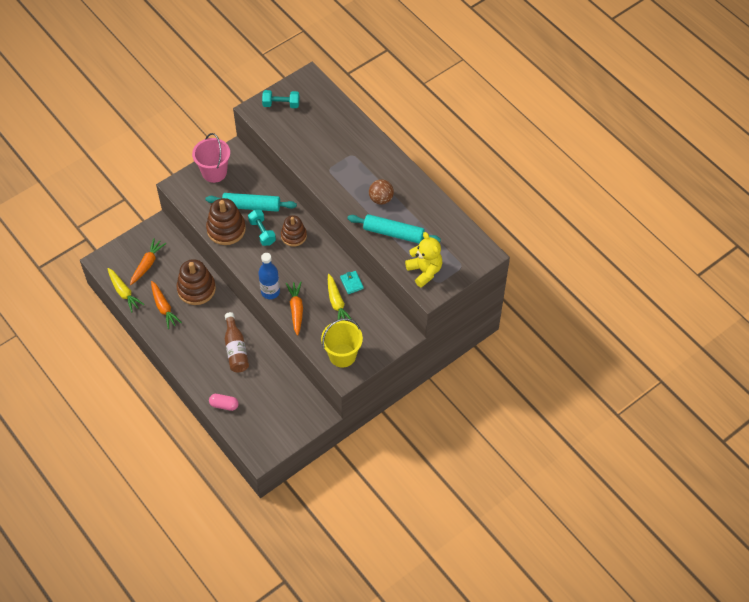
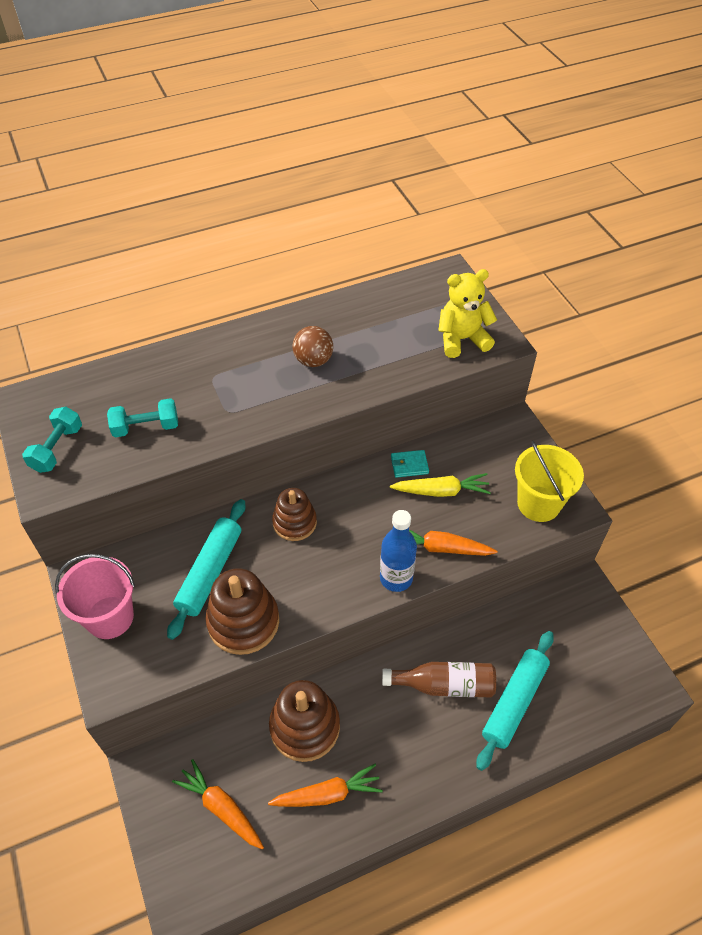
camera: 75 degrees left, 5 degrees down
(124, 292) = (270, 868): yellow carrot -> none
(224, 405) = (550, 726): pink capsule -> none
(262, 232) = (270, 566): turquoise dumbbell -> turquoise dumbbell (146, 427)
(393, 233) = (383, 359): turquoise rolling pin -> turquoise rolling pin (514, 702)

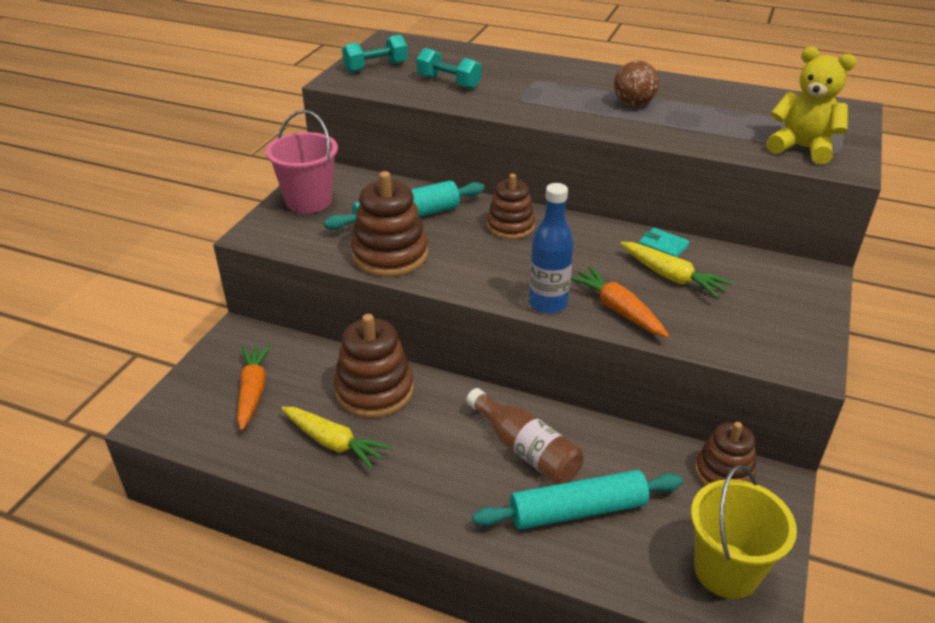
camera: 45 degrees right, 15 degrees down
(327, 794) = (333, 443): orange carrot -> yellow carrot
(538, 504) = (767, 339): yellow bucket -> yellow bucket (726, 570)
(556, 603) = (724, 473): none -> brown stacking toy

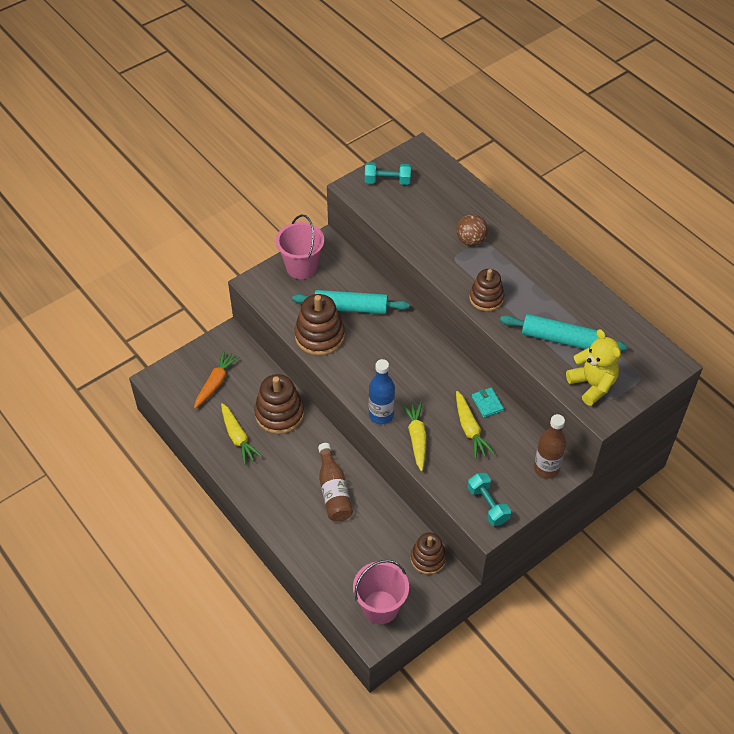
camera: 30 degrees right, 15 degrees up
(448, 82) = (422, 219): turquoise dumbbell -> turquoise dumbbell (488, 505)
(510, 226) = (407, 344): brown stacking toy -> brown stacking toy (486, 298)
(578, 510) = (333, 539): turquoise rolling pin -> turquoise rolling pin (561, 339)
(618, 310) = (416, 438): orange carrot -> yellow carrot
(633, 104) = (525, 294): brown ball -> brown ball (471, 241)
(726, 570) = (380, 607): yellow bucket -> pink bucket
(799, 280) = (546, 468): none -> brown bottle

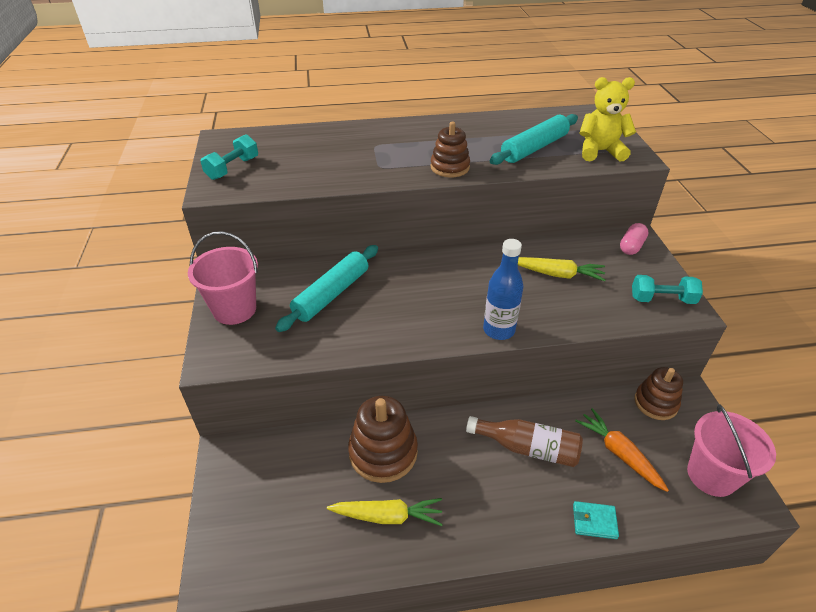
camera: 60 degrees left, 10 degrees down
(216, 383) = (283, 502): orange carrot -> orange carrot (619, 453)
(319, 336) = (347, 335): brown stacking toy -> none
(416, 438) = (548, 315): yellow carrot -> none
(471, 241) = (369, 151): brown ball -> none
(487, 403) = (532, 251): turquoise wallet -> turquoise wallet (594, 521)
(546, 468) = (631, 246): brown bottle -> pink capsule

